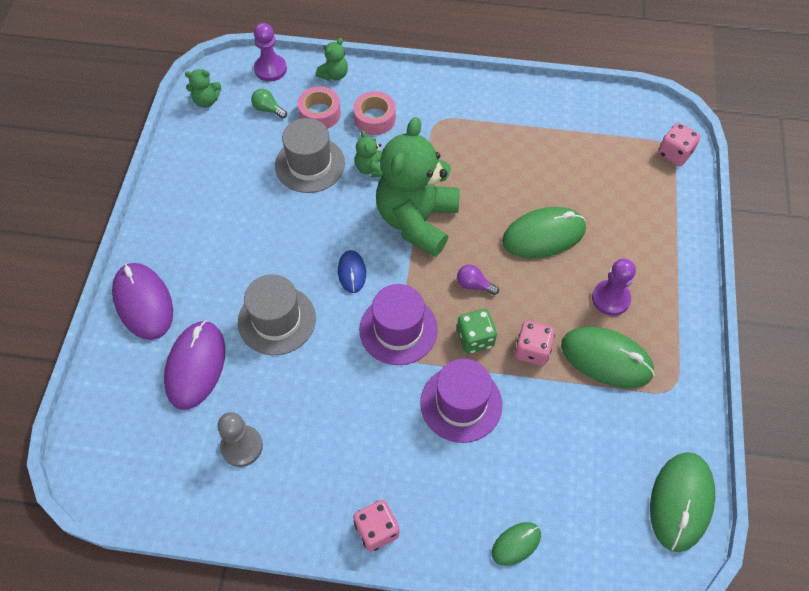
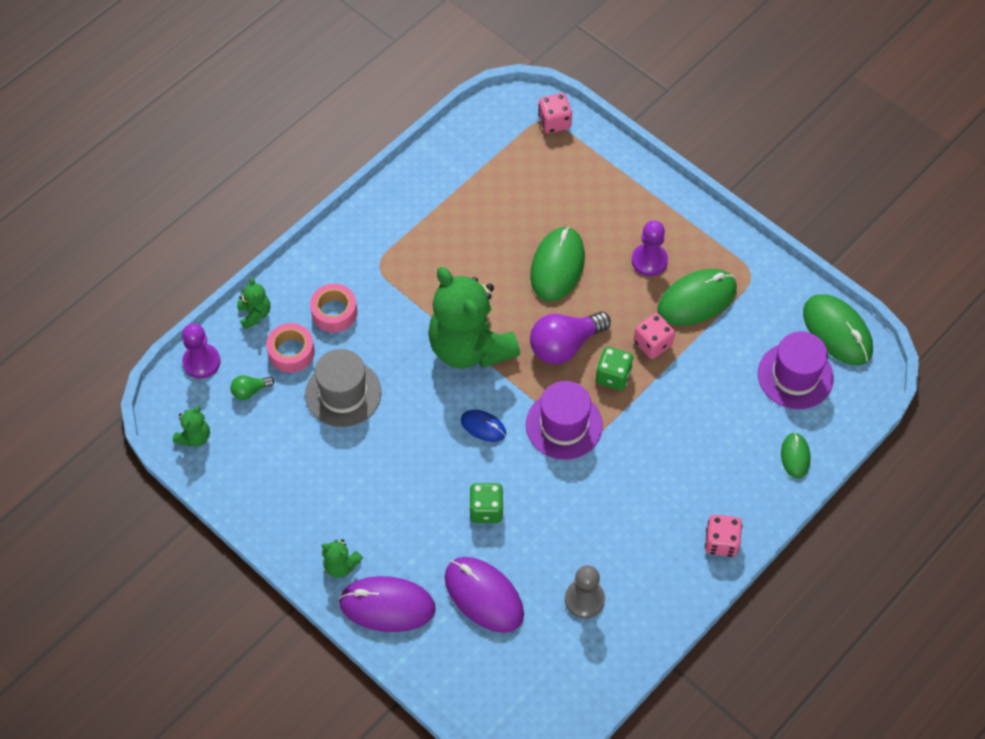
camera: 55 degrees left, 0 degrees up
(277, 320) = (486, 510): grey hat -> green dice
(371, 169) = (388, 348): green teddy bear -> green teddy bear (341, 565)
(461, 403) = (661, 421): purple hat -> purple hat (795, 376)
(474, 285) = (564, 345): purple light bulb -> purple light bulb, size x2.05

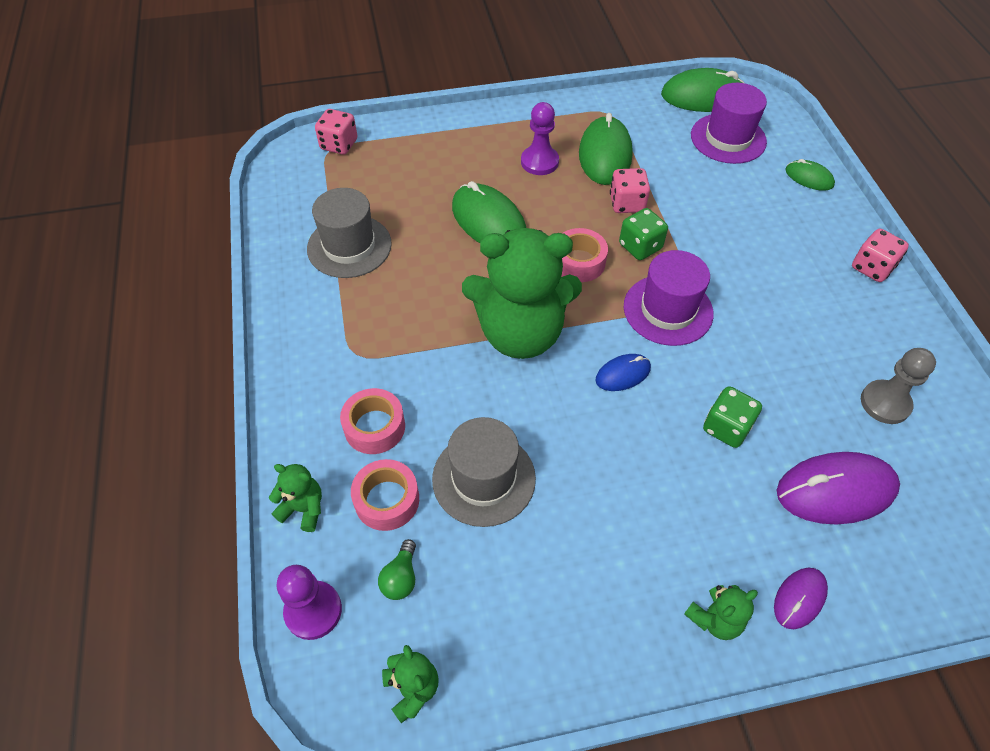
camera: 55 degrees left, 5 degrees down
(387, 605) = (799, 598): purple mouse -> purple mouse, size x0.54
(463, 198) = (349, 246): none -> grey hat
(564, 345) = (579, 262): purple light bulb -> pink tape

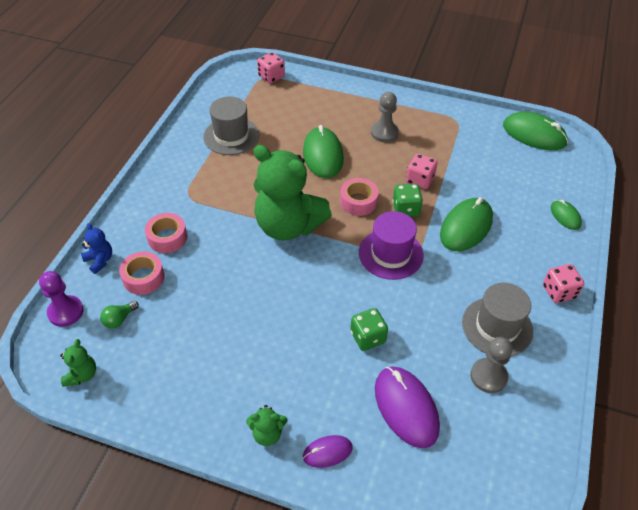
camera: 30 degrees right, 5 degrees down
(303, 508) = (100, 260): green teddy bear -> blue teddy bear
(484, 478) = (202, 293): grey hat -> grey hat (497, 326)
(539, 162) = (384, 133): purple pawn -> grey pawn
(605, 155) = (431, 145): green mouse -> green mouse (466, 227)
(623, 374) = (330, 277): blue mouse -> none
(728, 138) = (527, 168): purple hat -> none
(835, 490) = (406, 408): purple mouse -> purple mouse turned 45 degrees clockwise

